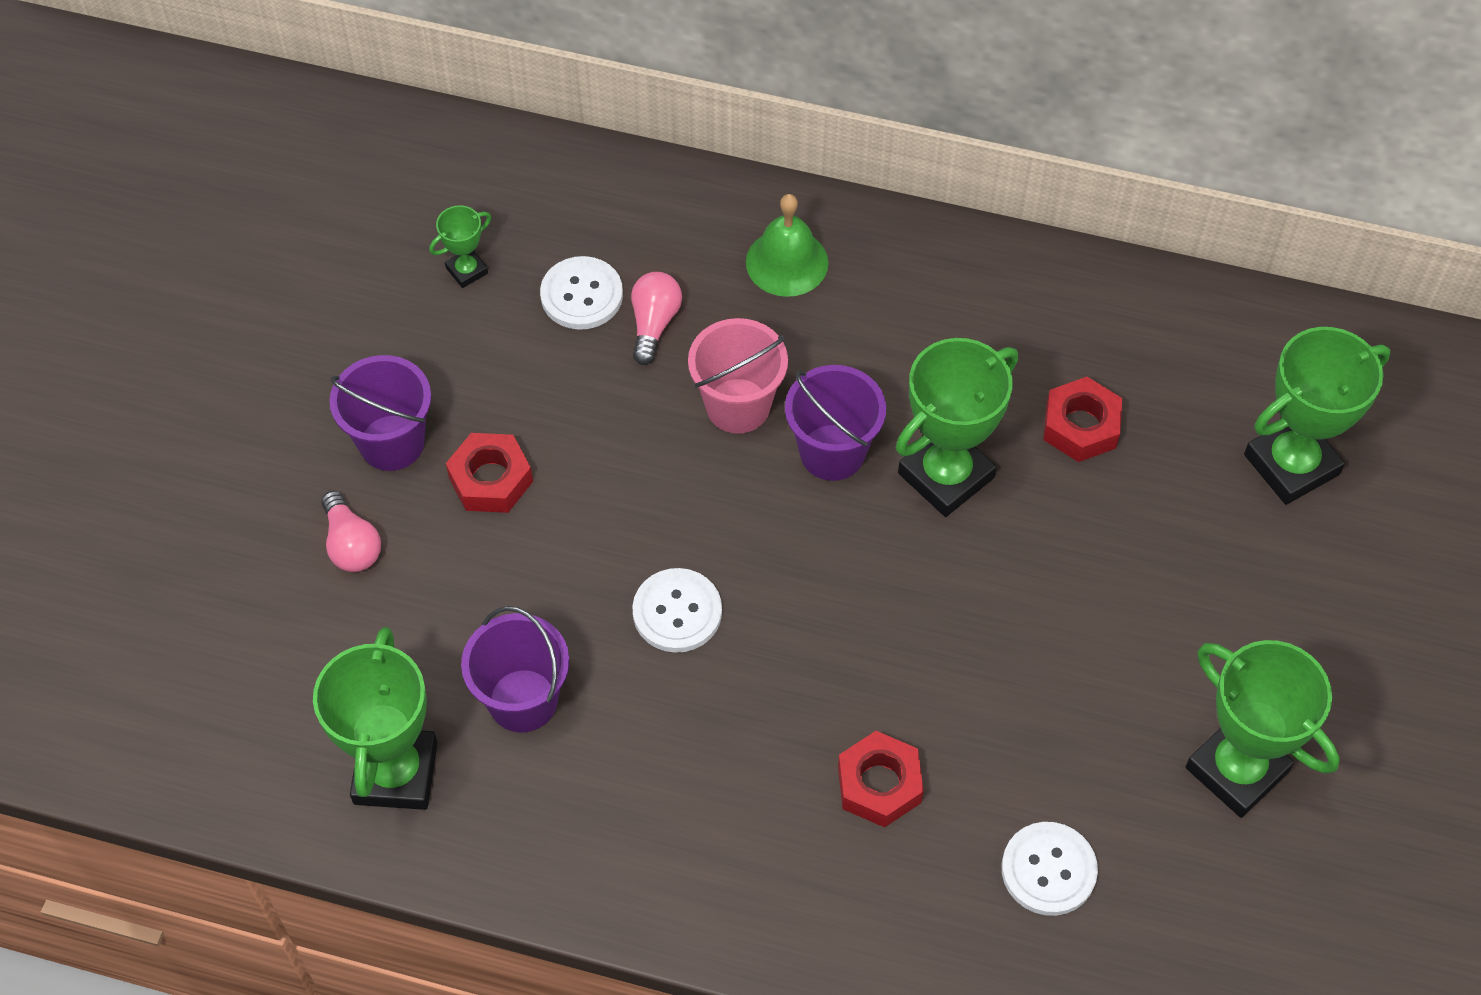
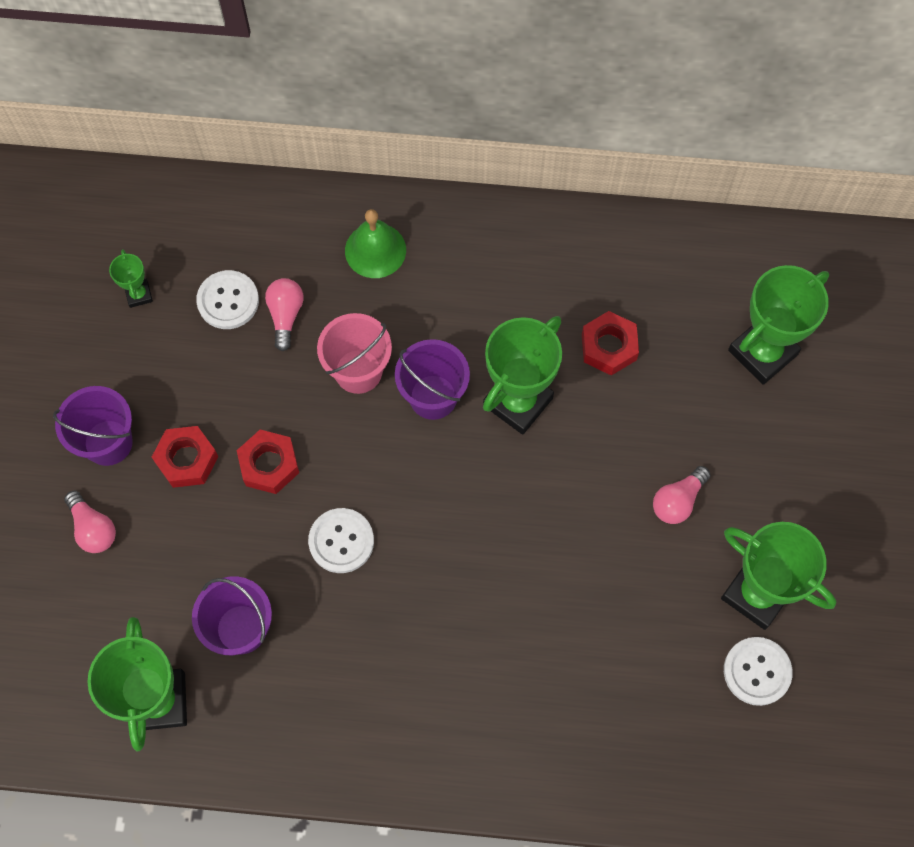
camera: 10 degrees left, 10 degrees up
(467, 270) = (139, 294): green trophy -> green trophy turned 60 degrees counterclockwise
(879, 784) = (507, 649): red nut -> red nut (269, 465)
(1048, 870) = (636, 692): white button -> white button (757, 671)
(1145, 633) = (678, 501): none -> pink light bulb

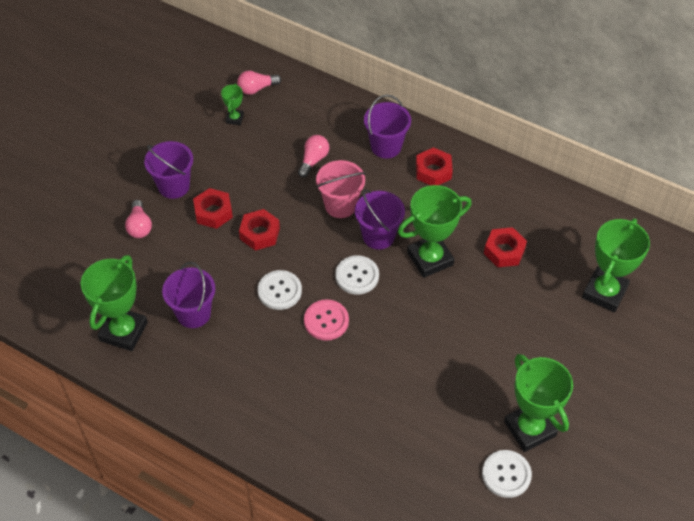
camera: 25 degrees right, 15 degrees down
(228, 301) = (284, 140): white button -> white button (357, 276)
(375, 250) = (386, 146): green bell -> purple bucket
(426, 558) = (326, 321): none -> pink button
(458, 262) = (433, 171): none -> red nut
(678, 501) = (504, 354): pink light bulb -> pink light bulb (257, 88)
(762, 352) = (604, 292): green trophy -> green trophy turned 45 degrees counterclockwise

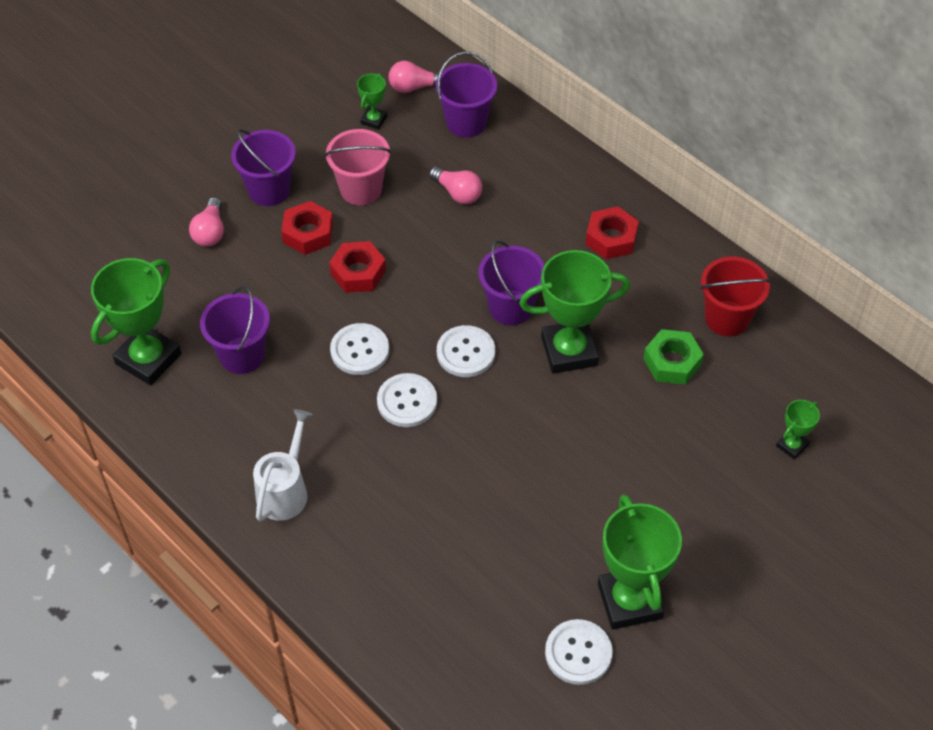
camera: 15 degrees right, 0 degrees up
(258, 406) = (285, 490): none -> white watering can
(313, 160) = (457, 193): pink light bulb -> pink light bulb turned 90 degrees clockwise
(326, 321) = (407, 401): pink button -> white button
(340, 205) = (474, 258): pink bucket -> pink bucket (361, 189)
(386, 146) = (558, 194): purple bucket -> purple bucket (466, 122)
(504, 251) = (672, 362): red nut -> green nut
(532, 212) = (727, 318): none -> red bucket
(604, 292) = (792, 445): green trophy -> green trophy, size x0.47

